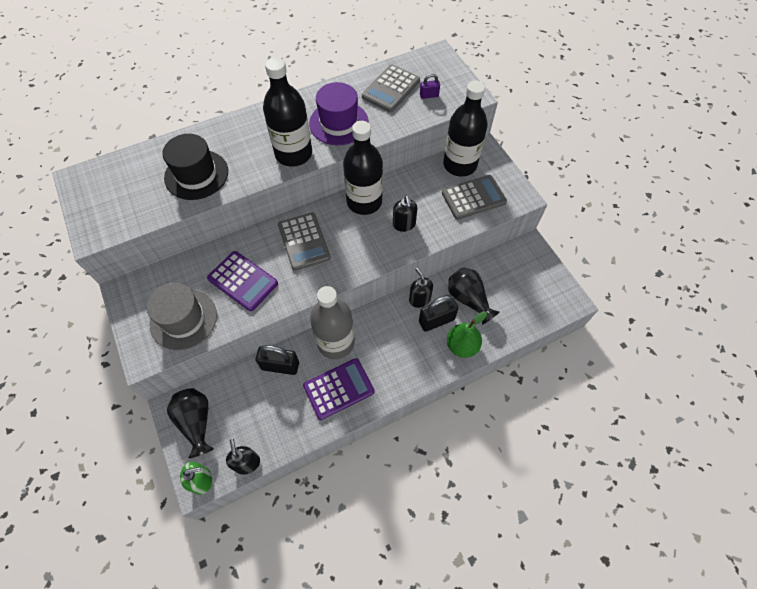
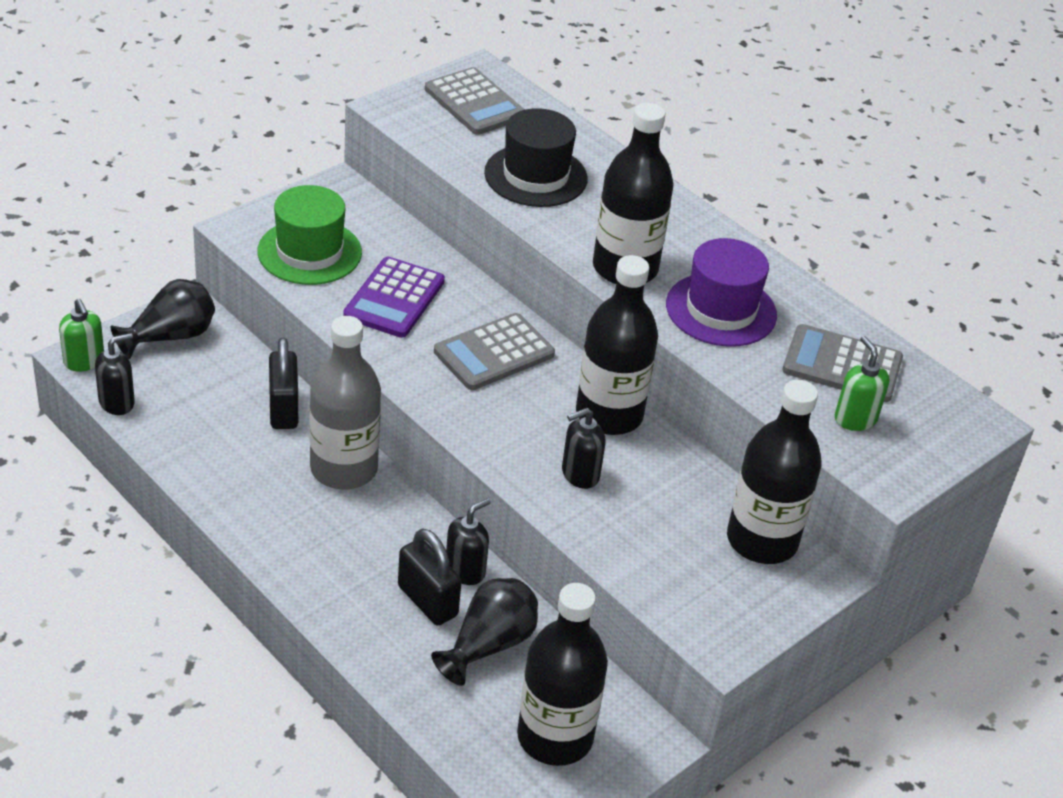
camera: 70 degrees right, 20 degrees down
(183, 319) = (309, 252): grey hat -> green hat
(338, 389) = (259, 486): purple calculator -> none
(429, 95) = (855, 419): purple padlock -> green soap dispenser
(462, 346) = (384, 644): green pear -> none
(473, 198) = (687, 569): grey calculator -> grey calculator (474, 103)
(525, 285) = (555, 737): none -> black bottle

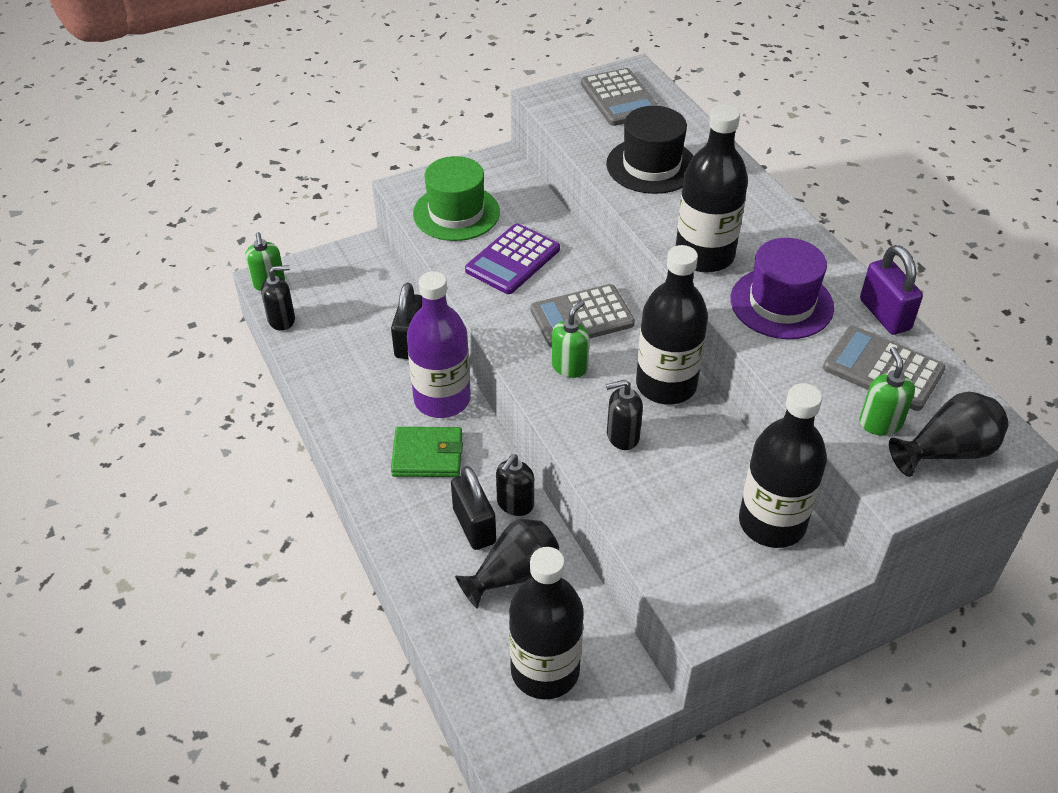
camera: 20 degrees right, 5 degrees up
(170, 337) = (341, 271): black vase -> black vase (947, 452)
(344, 469) = (442, 399): grey bottle -> purple bottle
(348, 532) = (427, 455): none -> green wallet
(465, 570) = (515, 504): black soap dispenser -> black soap dispenser turned 150 degrees clockwise
(498, 408) = (569, 366): none -> green soap dispenser
(827, 310) = (884, 315): none -> purple padlock

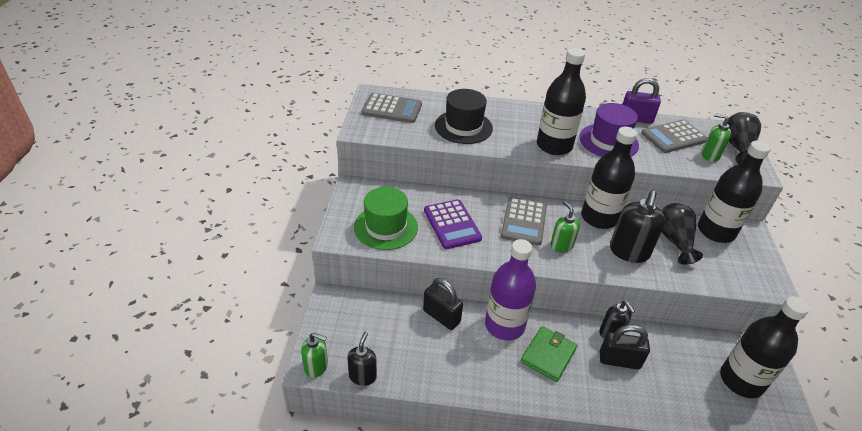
camera: 60 degrees left, 5 degrees down
(513, 575) = (665, 360): black vase -> black vase (674, 241)
(622, 436) = (629, 252): black soap dispenser -> black soap dispenser, size x1.62

